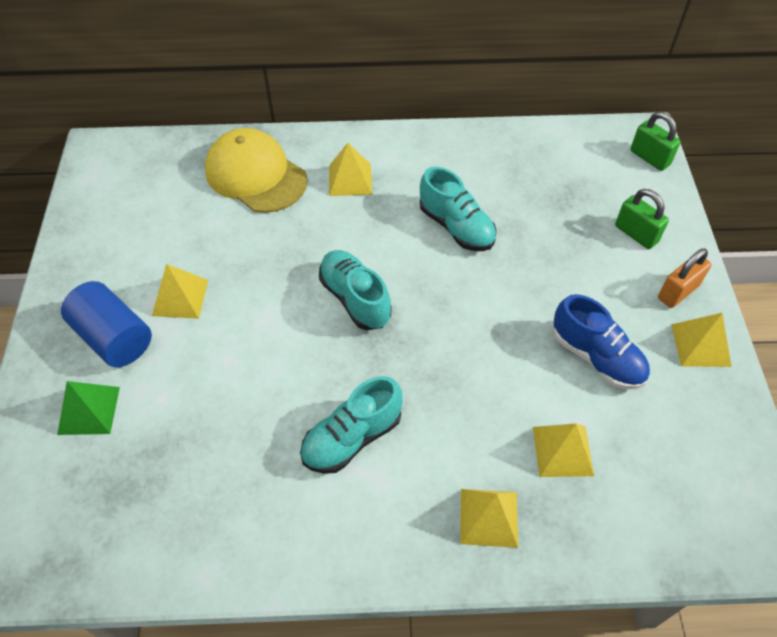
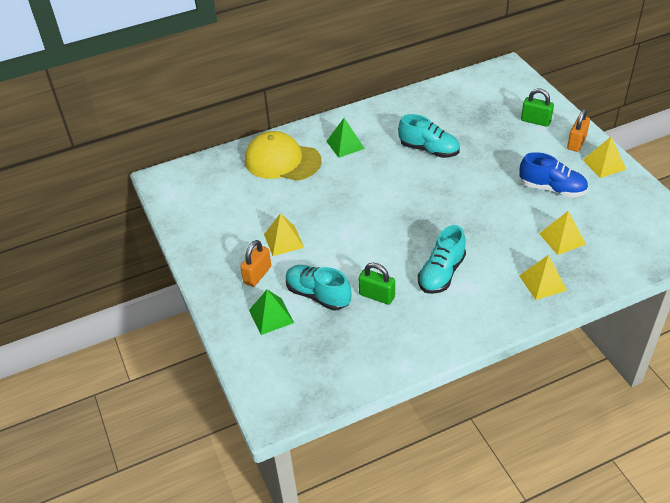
camera: 20 degrees left, 10 degrees down
(114, 337) = (257, 275): blue cylinder -> orange padlock
(350, 179) = (345, 145): yellow pyramid -> green pyramid
(355, 298) = (394, 205): turquoise shoe -> turquoise shoe (318, 295)
(649, 158) = (519, 79): green padlock -> green padlock (377, 296)

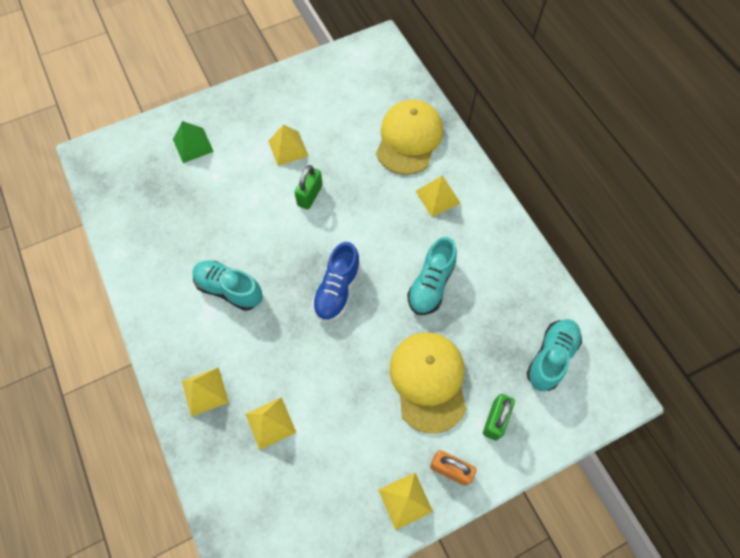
camera: 85 degrees right, 20 degrees up
(257, 275) = (244, 131): orange padlock -> none
(318, 295) = (213, 180): turquoise shoe -> turquoise shoe (551, 357)
(345, 145) = (438, 197): green pyramid -> yellow pyramid
(377, 296) = (206, 229): green padlock -> green padlock (310, 195)
(511, 152) = (428, 381): none -> yellow cap
(552, 189) = (358, 423): blue shoe -> blue shoe (337, 290)

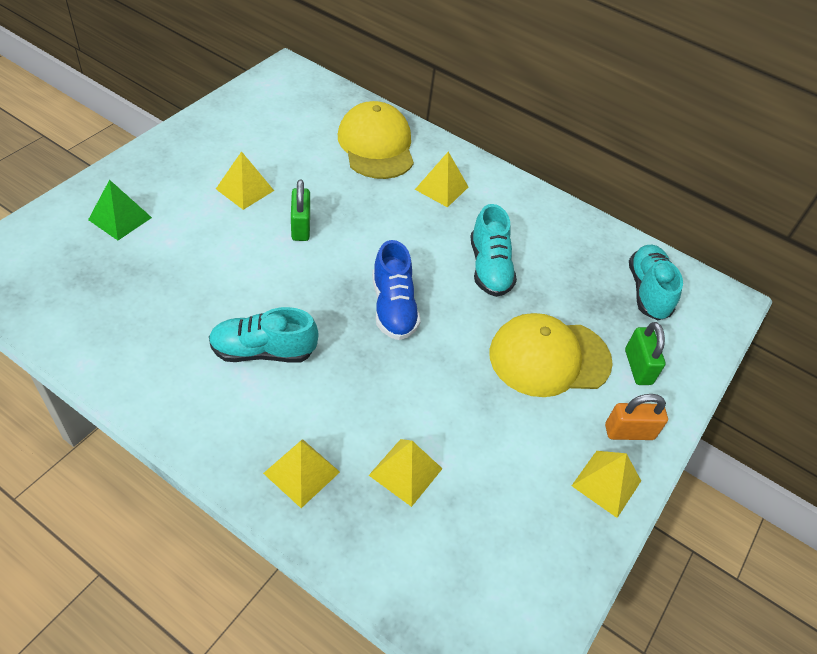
camera: 35 degrees left, 15 degrees down
(428, 381) = (549, 358): yellow cap -> yellow cap turned 60 degrees counterclockwise

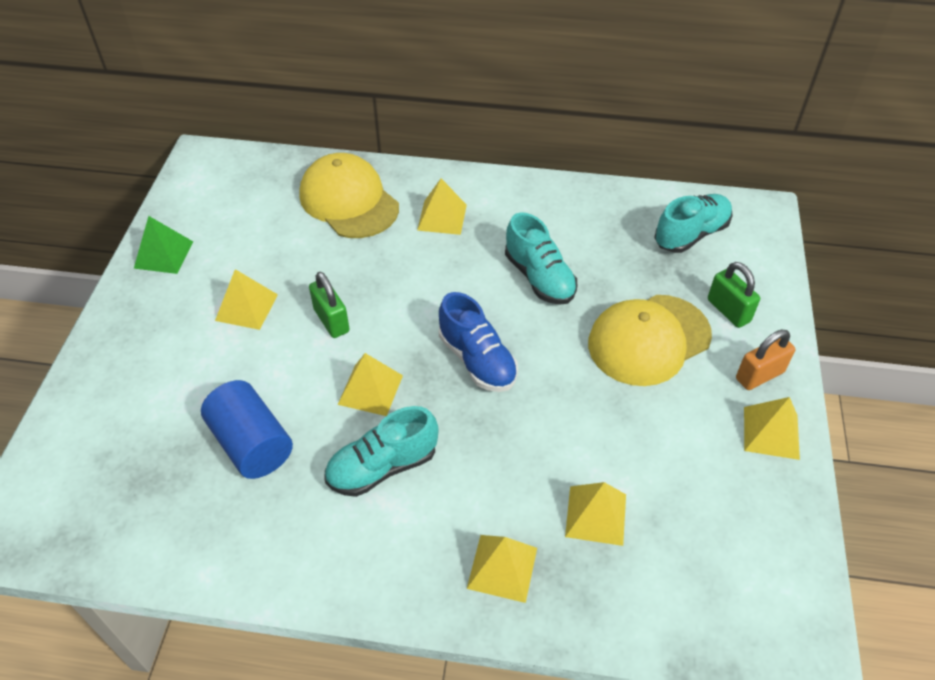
camera: 20 degrees left, 0 degrees up
(120, 218) = (134, 400): green pyramid -> green pyramid (163, 254)
(180, 288) = (252, 444): none -> blue cylinder
(294, 290) = (370, 389): none -> yellow pyramid
(647, 291) = (691, 234): turquoise shoe -> turquoise shoe turned 75 degrees clockwise

